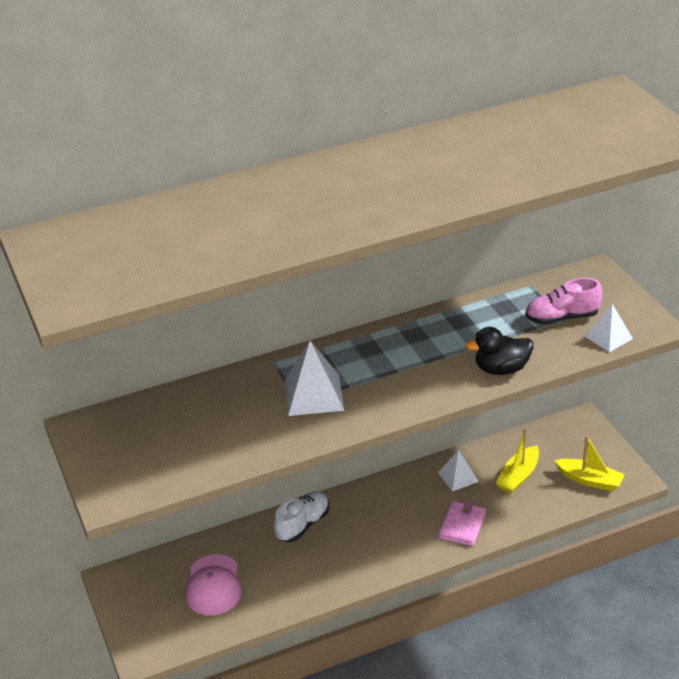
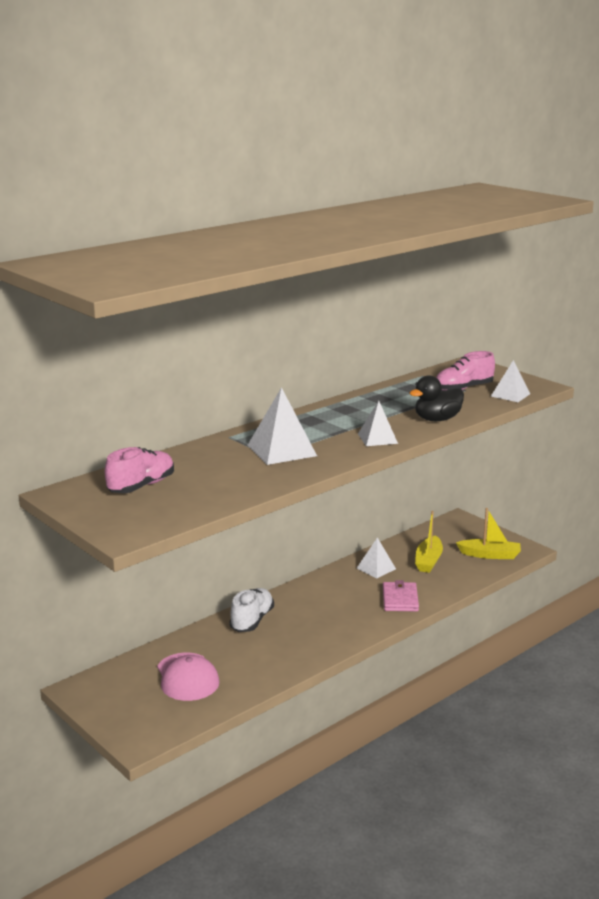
camera: 20 degrees left, 15 degrees down
(155, 428) = (141, 486): none -> pink shoe
(420, 392) = (377, 438): none -> white pyramid

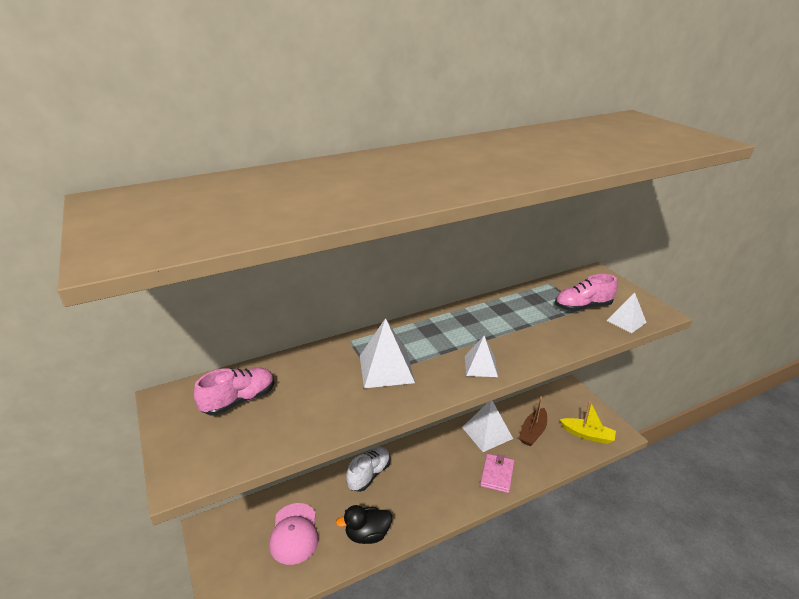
camera: 15 degrees right, 10 degrees up
(376, 568) = (487, 432): white pyramid -> white pyramid, size x1.59
(428, 561) = (533, 432): yellow boat -> brown boat
(437, 419) = (546, 347): black duck -> black duck (367, 534)

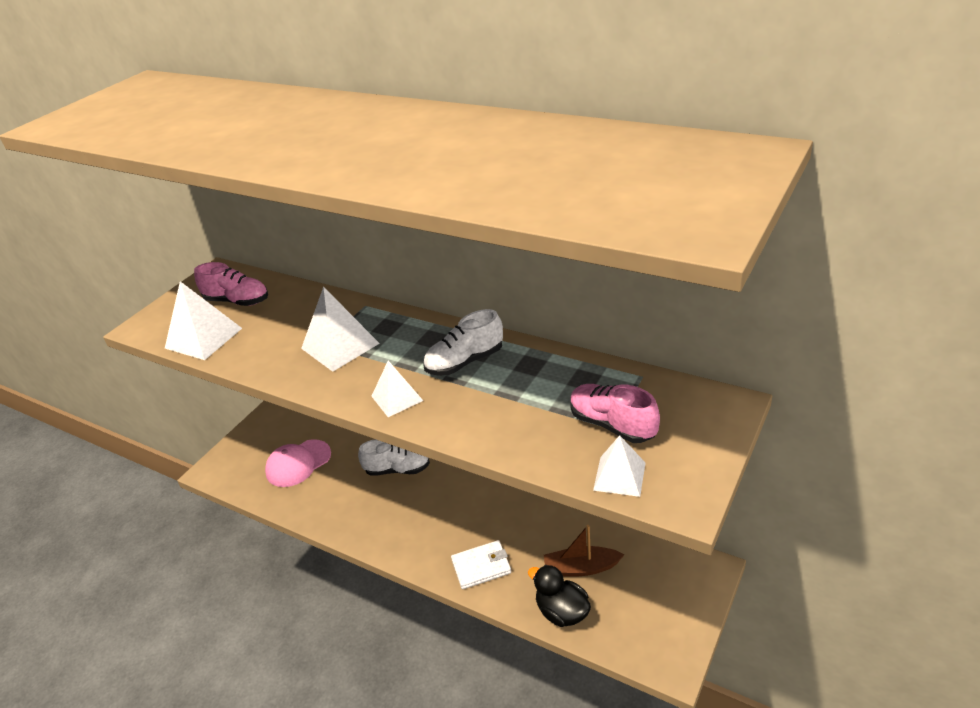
camera: 60 degrees right, 5 degrees up
(367, 534) = (329, 509): black duck -> black duck (562, 612)
(471, 327) = (465, 362): none -> white shoe
(487, 432) = (538, 526): white pyramid -> white pyramid (203, 338)
(497, 474) = (481, 566): pink wallet -> white wallet
(587, 435) = (632, 627): yellow boat -> none

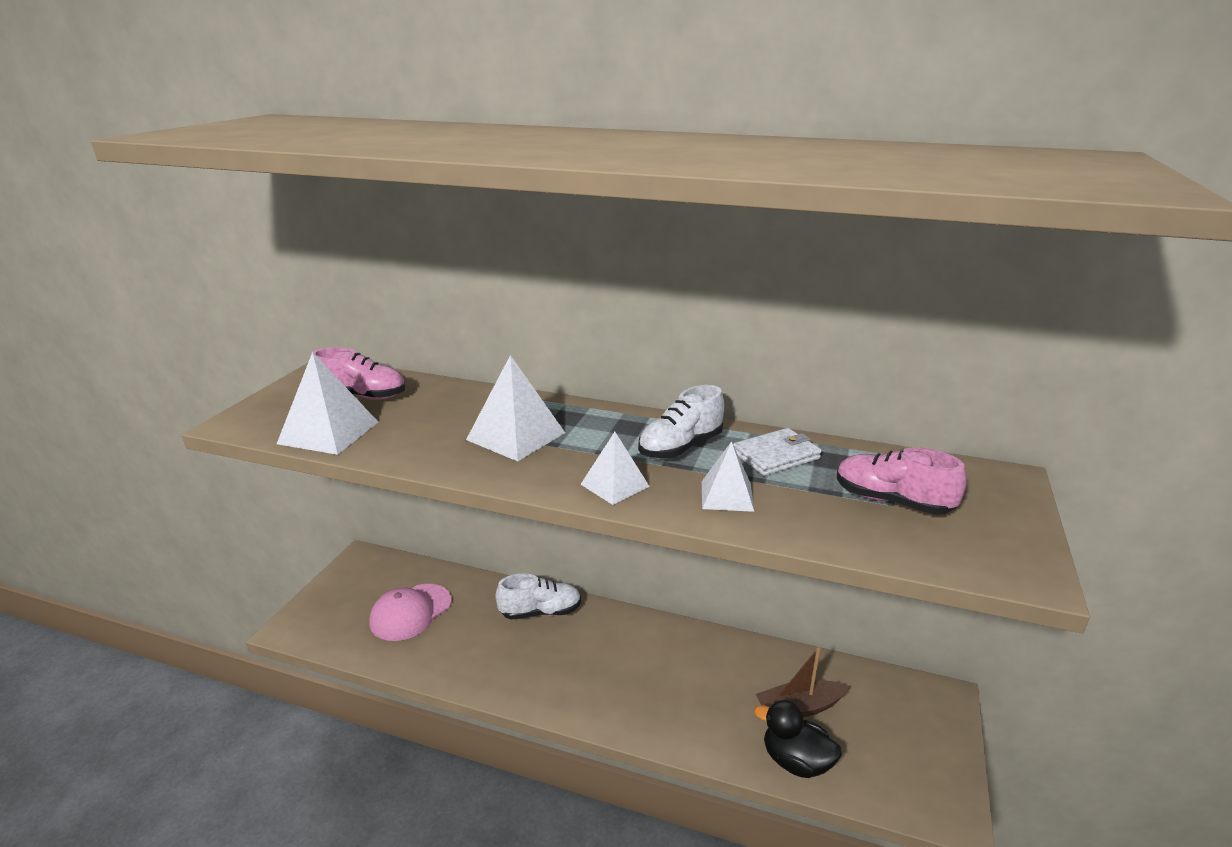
camera: 15 degrees left, 10 degrees down
(481, 566) = (679, 716): white wallet -> white wallet (776, 455)
(619, 476) = (935, 552): white pyramid -> white pyramid (727, 496)

